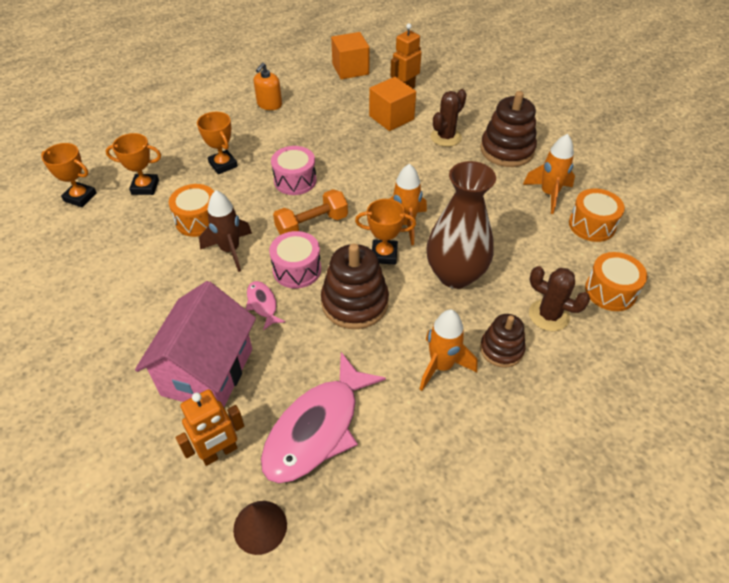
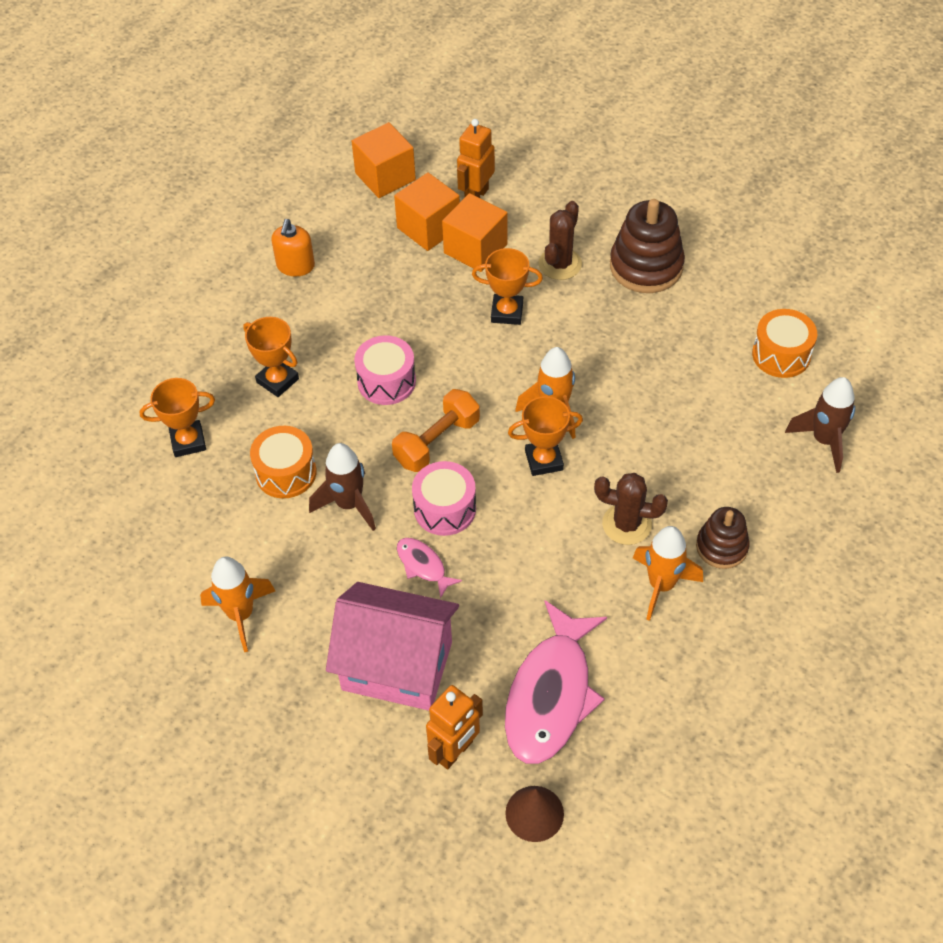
camera: 15 degrees left, 5 degrees up
(80, 197) = (107, 479): orange trophy -> orange trophy (507, 312)
(207, 371) = (397, 666): pink house -> pink house turned 75 degrees counterclockwise
(355, 303) = (533, 534): brown stacking toy -> none
(365, 100) = (428, 228): none -> orange cube
(455, 275) = (639, 466): brown vase -> none
(549, 194) = (718, 322): orange rocket -> orange rocket (241, 615)
(549, 315) = (762, 490): brown cactus -> brown cactus (627, 524)
(610, 291) = (824, 440): orange drum -> brown rocket

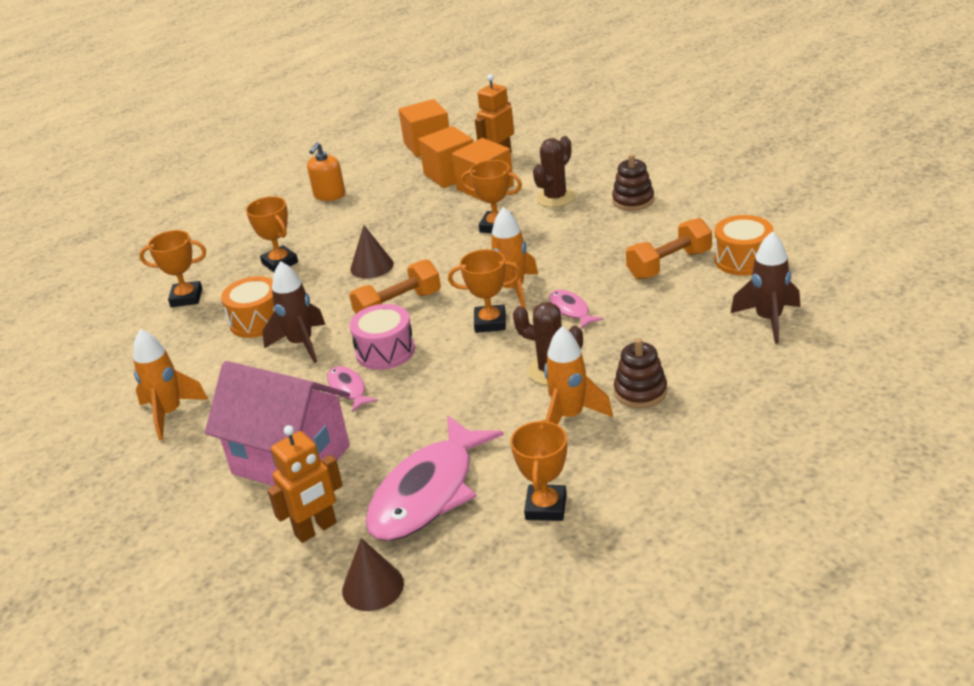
camera: 15 degrees right, 20 degrees down
(386, 381) = (372, 266): pink drum -> brown cone
(623, 437) = (571, 310): none -> pink fish
(646, 266) = (633, 200): brown stacking toy -> brown stacking toy, size x0.61
(669, 701) = (546, 507): none -> orange trophy
(708, 365) = (669, 264): none -> orange dumbbell

